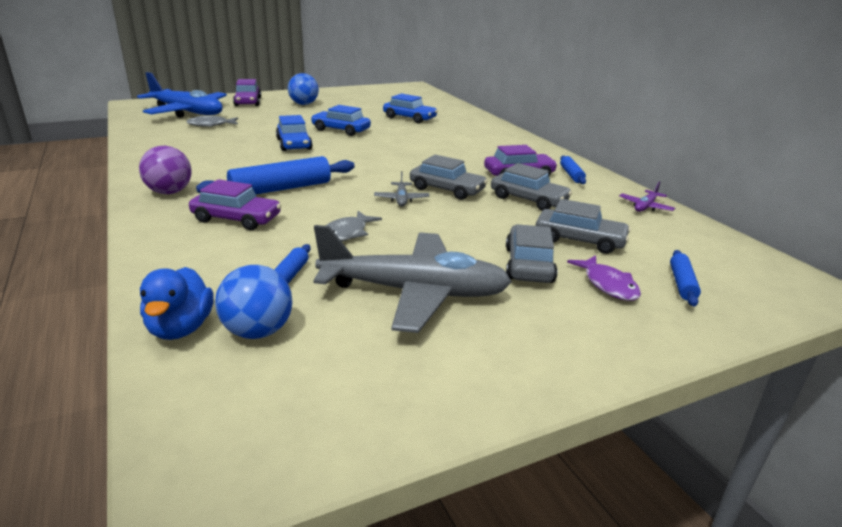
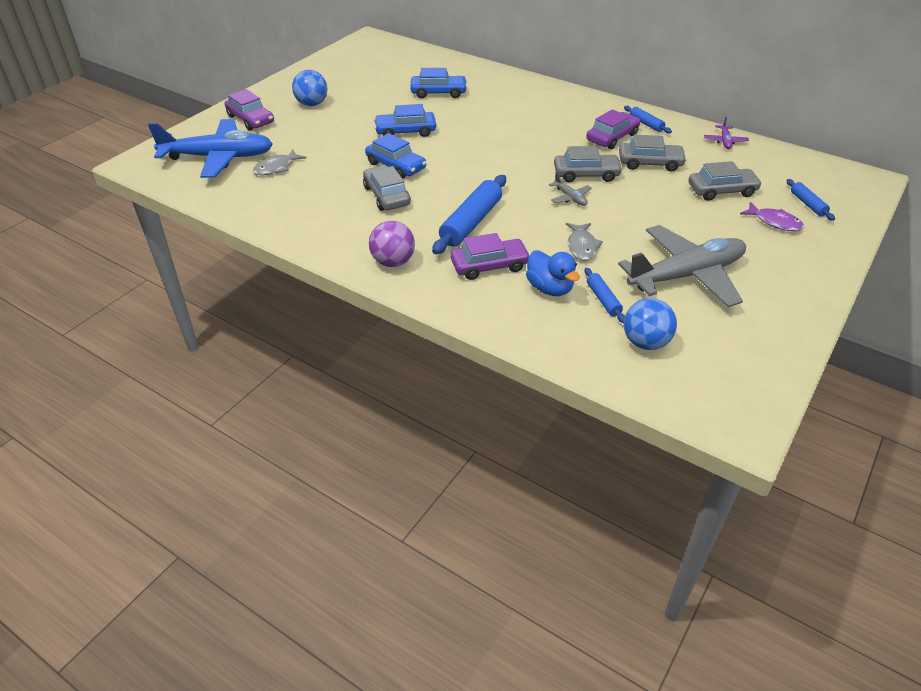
camera: 30 degrees left, 15 degrees up
(181, 328) = (602, 362): blue duck -> blue duck (549, 288)
(529, 265) = (719, 225): grey car -> grey car (386, 196)

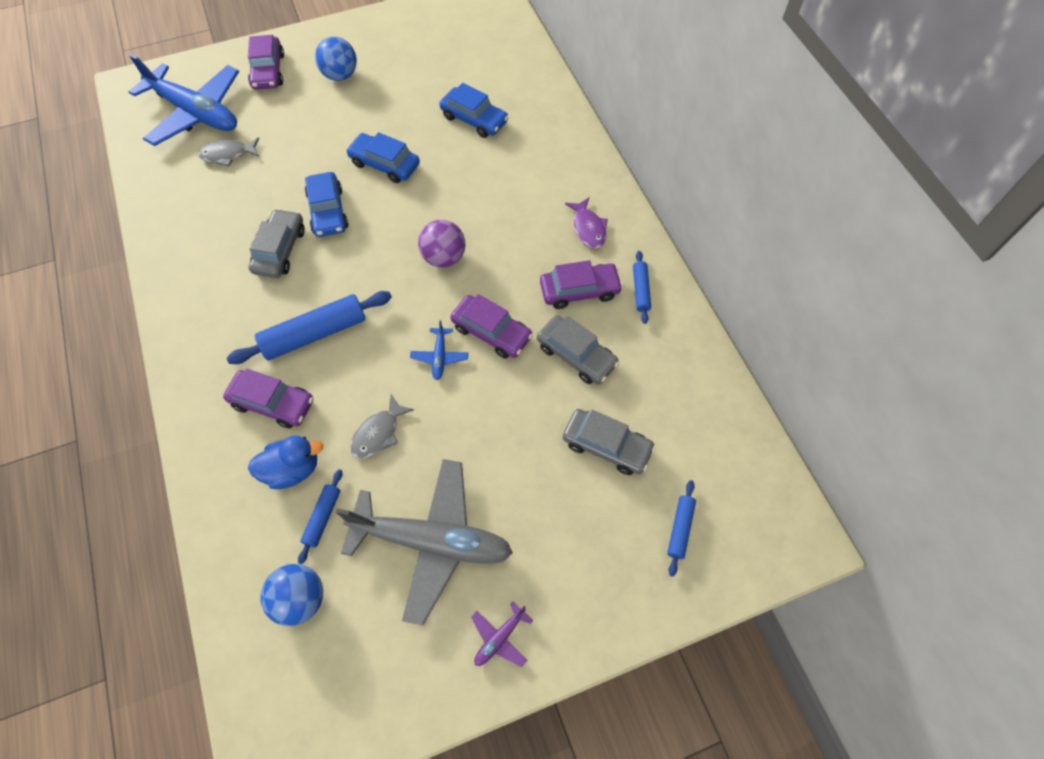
camera: 35 degrees right, 20 degrees up
(393, 262) = (202, 344): purple ball -> purple ball (444, 257)
(549, 288) = (292, 469): blue duck -> blue duck turned 105 degrees counterclockwise
(570, 198) = (439, 357): grey plane -> blue plane
(586, 174) = (491, 332): grey car -> purple car
(725, 141) = (700, 371): purple plane -> purple plane (499, 638)
(774, 222) = (609, 530): purple fish -> purple fish (588, 228)

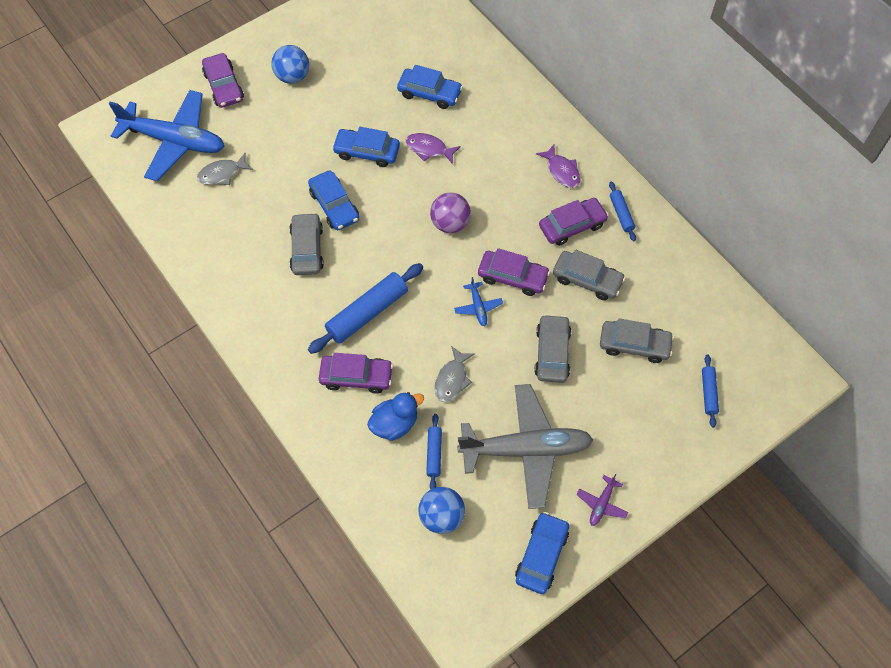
camera: 15 degrees left, 0 degrees up
(401, 686) = (541, 555): none -> blue car
(451, 175) = (429, 149): none -> purple fish
(505, 431) = (552, 353): none -> grey car

